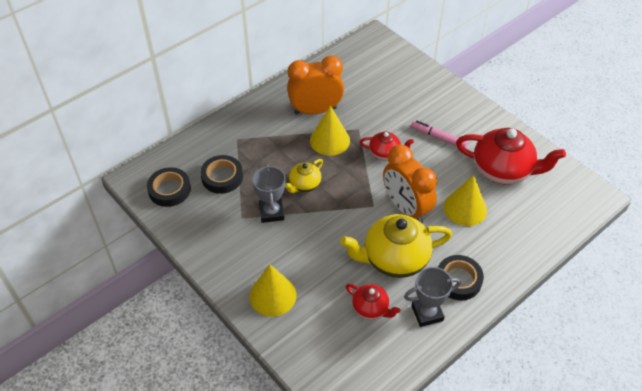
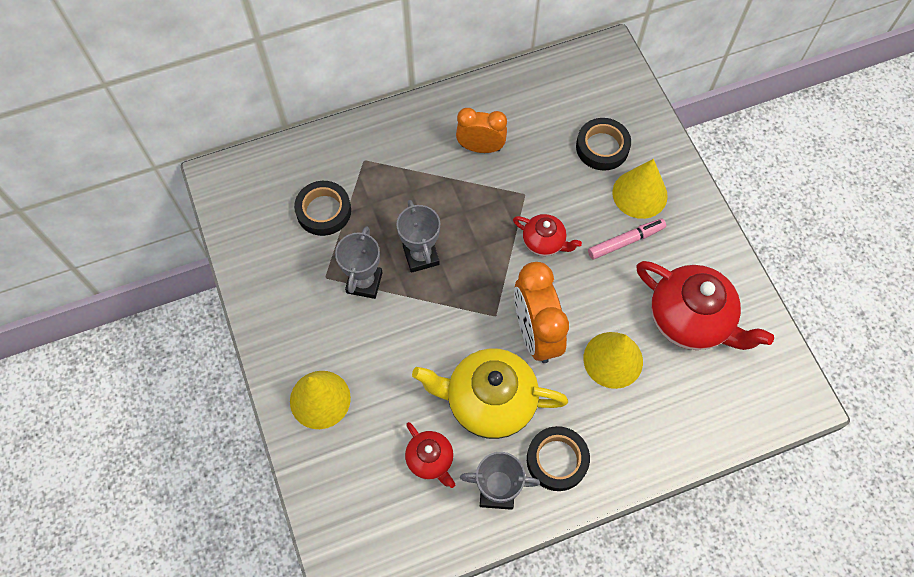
camera: 20 degrees right, 15 degrees up
(169, 190) = (254, 208): black tape -> black tape (602, 147)
(304, 185) = (421, 256): yellow teapot -> grey trophy
(315, 110) = (480, 148): orange clock -> orange clock, size x0.66
(329, 140) = (480, 199): yellow cone -> yellow cone (639, 194)
(438, 138) = (626, 241): pink marker -> pink marker turned 105 degrees clockwise

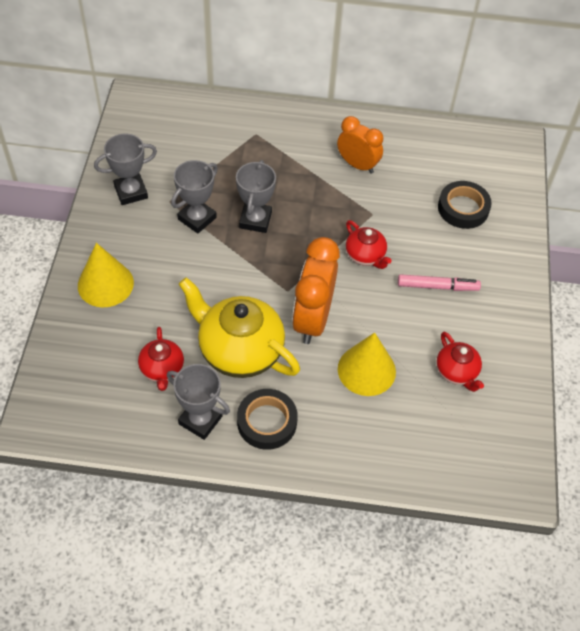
camera: 25 degrees right, 10 degrees down
(281, 286) = (131, 192): none -> grey trophy
(323, 211) = (199, 155): black tape -> none
(639, 194) = (473, 257): yellow cone -> none
(690, 319) = (456, 372): red teapot -> red teapot, size x0.52

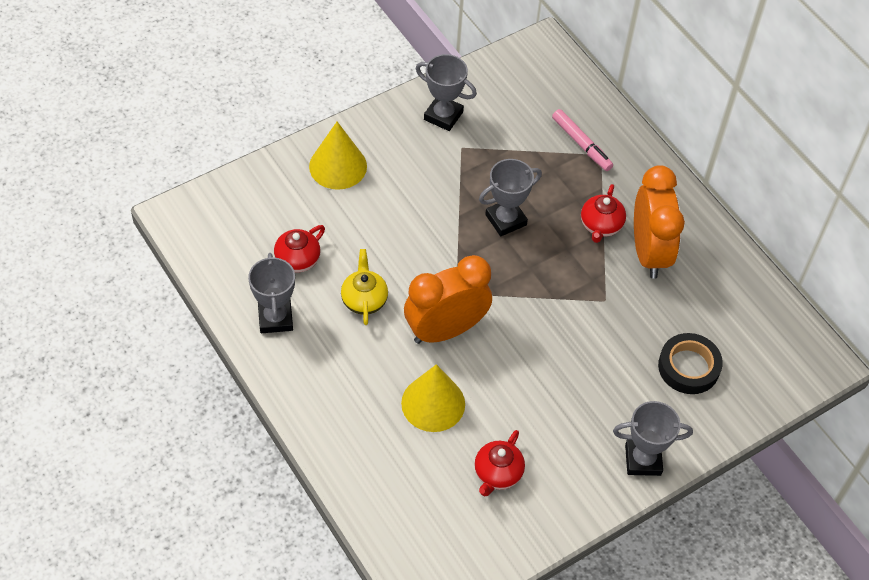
camera: 50 degrees right, 0 degrees up
(197, 218) = (464, 178): grey trophy -> grey trophy (643, 460)
(239, 350) = (364, 300): yellow teapot -> yellow teapot, size x0.52
(267, 422) = (315, 365): black tape -> none
(357, 165) = (649, 252): orange clock -> orange clock, size x1.53
(365, 256) = (552, 325): red teapot -> red teapot (601, 225)
(437, 286) = (575, 402): pink marker -> pink marker (581, 144)

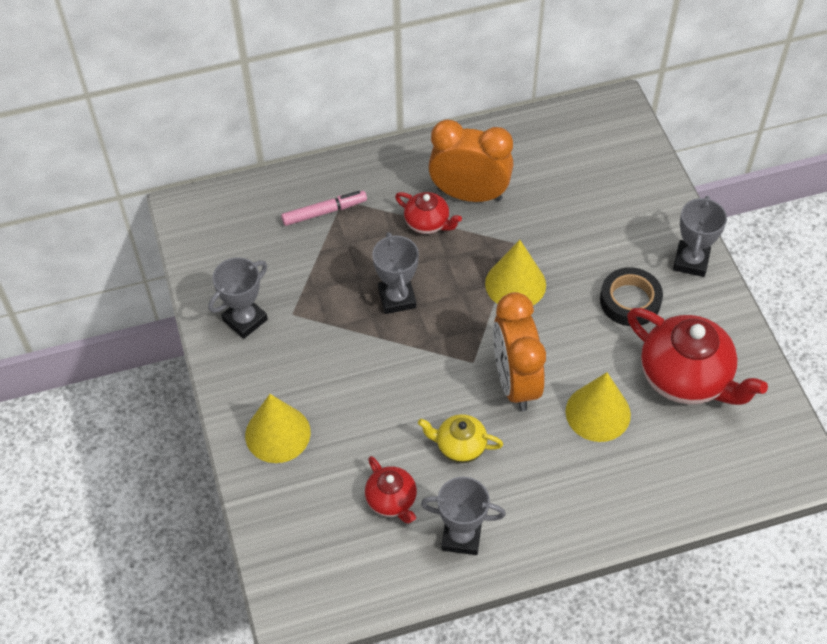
camera: 70 degrees left, 0 degrees up
(497, 474) = (685, 377): red teapot -> red teapot, size x1.91
(556, 310) = (515, 284): none -> yellow cone
(688, 367) = (602, 201): black tape -> black tape (630, 300)

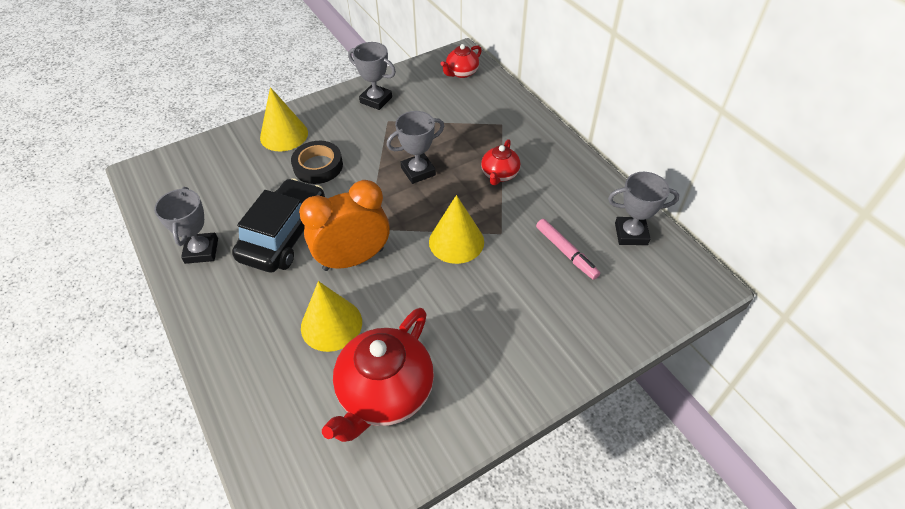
camera: 75 degrees right, 5 degrees down
(324, 212) = (486, 117): pink marker -> pink marker (566, 252)
(392, 500) = (232, 204): red teapot -> red teapot (461, 73)
(460, 446) = (284, 235): yellow teapot -> black car
(469, 194) = (541, 194): orange clock -> none
(630, 300) = (465, 331): black tape -> black tape (318, 166)
(691, 261) = (533, 378): grey trophy -> grey trophy (631, 234)

